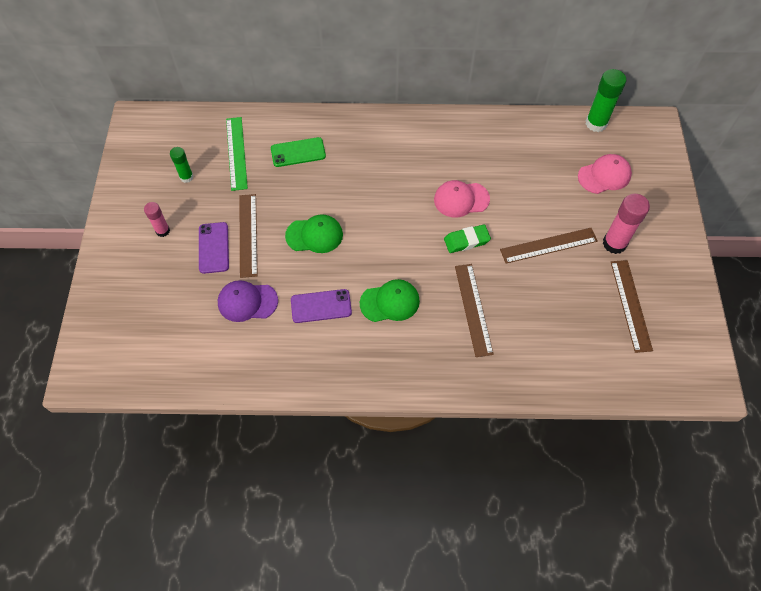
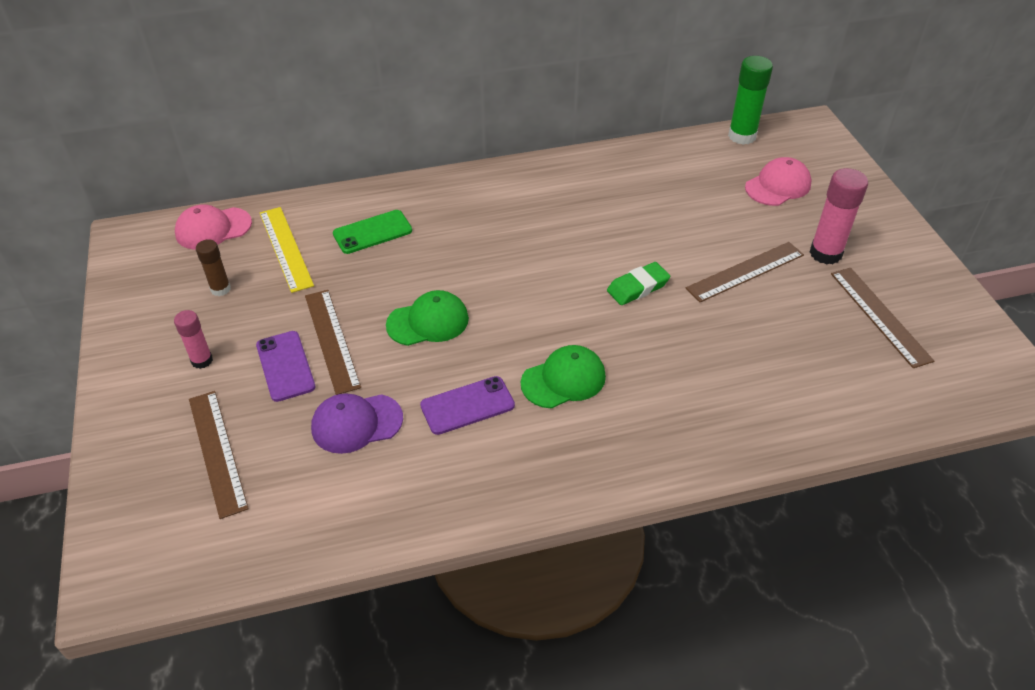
camera: 15 degrees left, 15 degrees down
(186, 177) = (220, 289): green glue stick -> brown glue stick
(236, 153) = (285, 248): green ruler -> yellow ruler
(461, 199) = (611, 243): pink cap -> pink cap (213, 229)
(473, 309) = (681, 363): brown ruler -> brown ruler (217, 451)

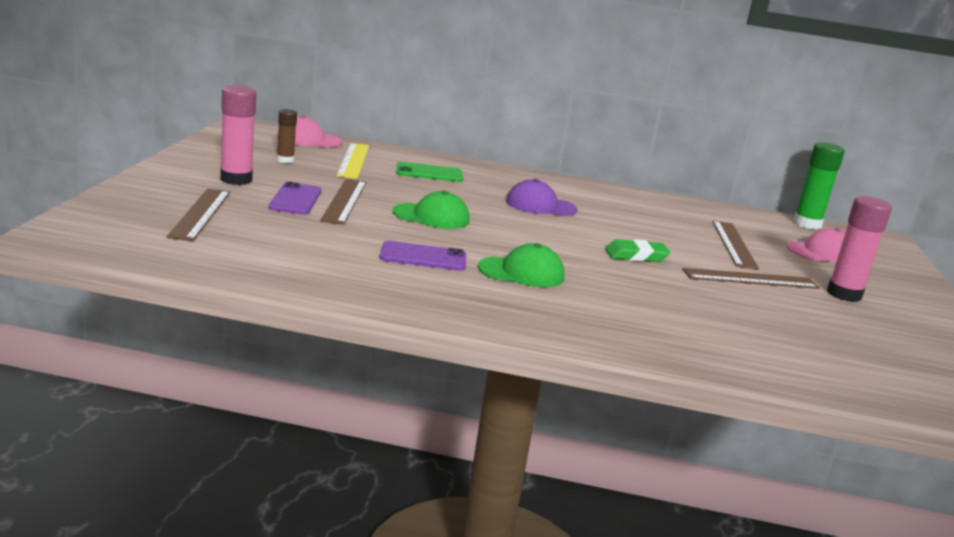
camera: 20 degrees right, 25 degrees down
(202, 360) = (236, 179): pink glue stick -> pink glue stick, size x1.68
(356, 423) = (322, 236): purple cap -> purple cap (540, 205)
(879, 316) = (876, 338): brown ruler -> brown ruler (733, 244)

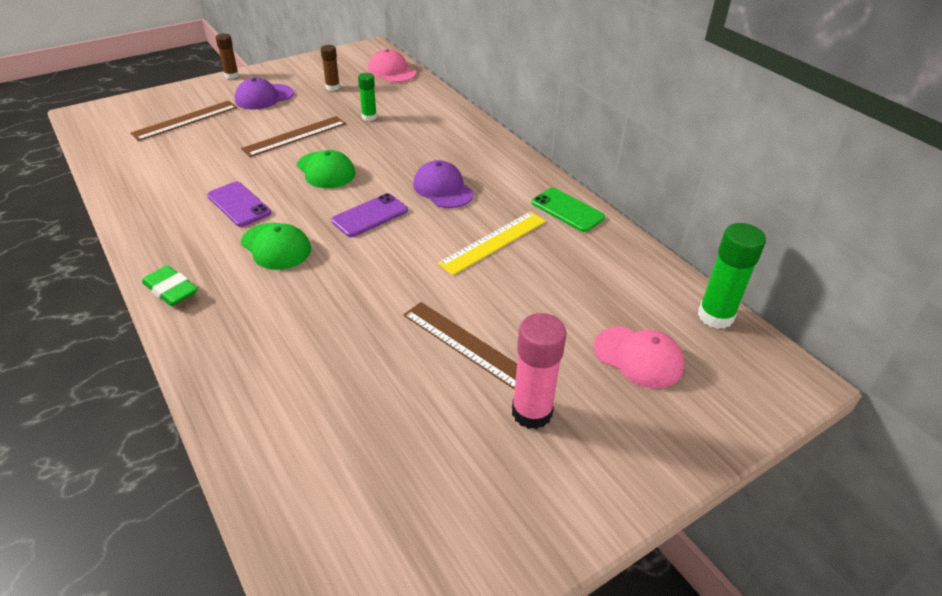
camera: 50 degrees right, 20 degrees up
(151, 169) = (231, 75): none -> brown glue stick
(236, 179) = (264, 97): pink glue stick -> purple cap
(295, 199) = (265, 125): purple phone -> purple phone (370, 216)
(353, 160) = (383, 99): yellow ruler -> yellow ruler (493, 242)
(373, 174) = (369, 117): none -> green glue stick
(429, 173) = (418, 127): green phone -> green phone (567, 210)
(636, 256) = (409, 271): green eraser -> green eraser (171, 290)
(733, 244) = (547, 301): brown ruler -> none

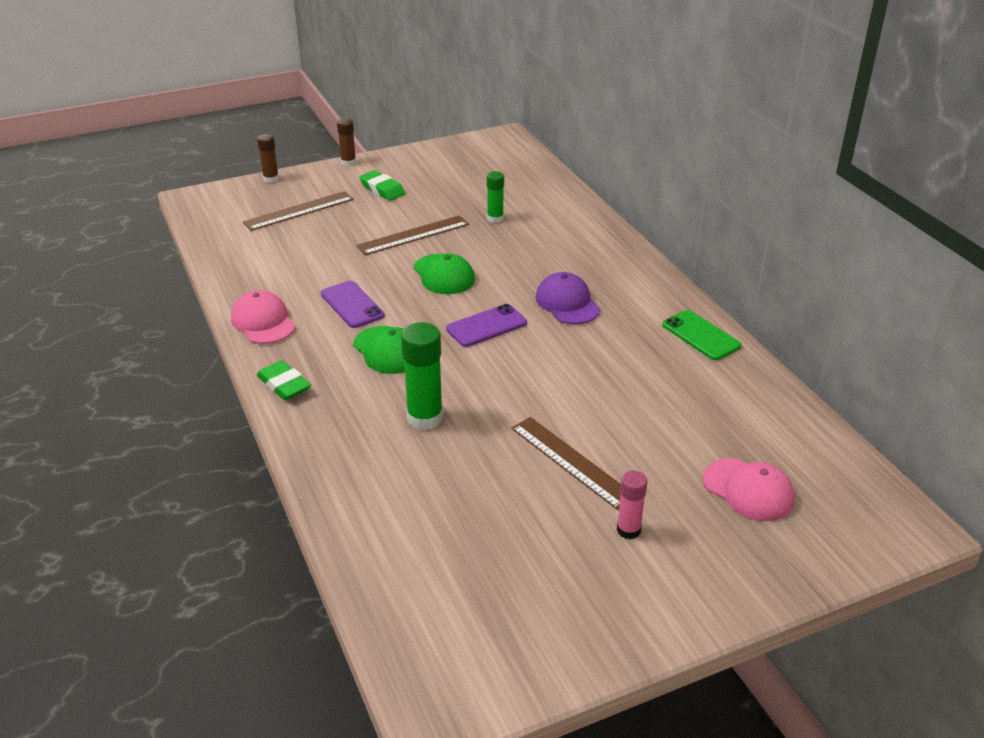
camera: 10 degrees right, 5 degrees down
(264, 97) = (382, 189): purple cap -> green eraser
(332, 87) = (457, 182): brown glue stick -> brown glue stick (271, 179)
(392, 71) = (525, 166): pink cap -> pink cap (263, 322)
(493, 242) = (614, 363): yellow ruler -> none
(531, 412) = (628, 530): pink glue stick -> pink glue stick, size x0.60
(715, 316) = (841, 458): green glue stick -> green glue stick (425, 418)

